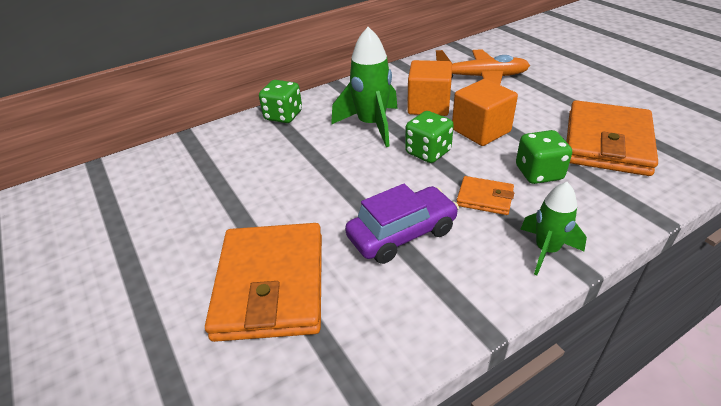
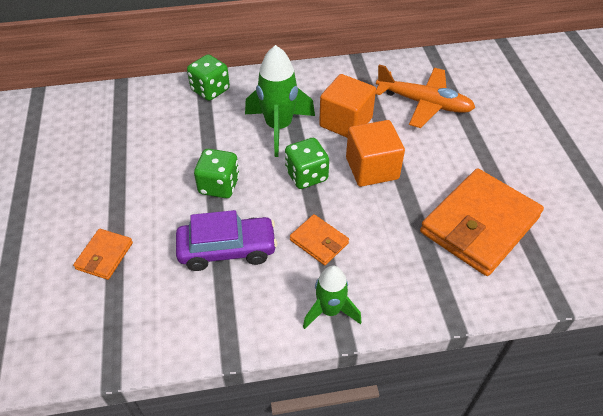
camera: 20 degrees right, 10 degrees up
(271, 285) = (104, 256): orange wallet -> orange wallet, size x0.46
(538, 173) = (386, 234): green dice -> green dice (219, 186)

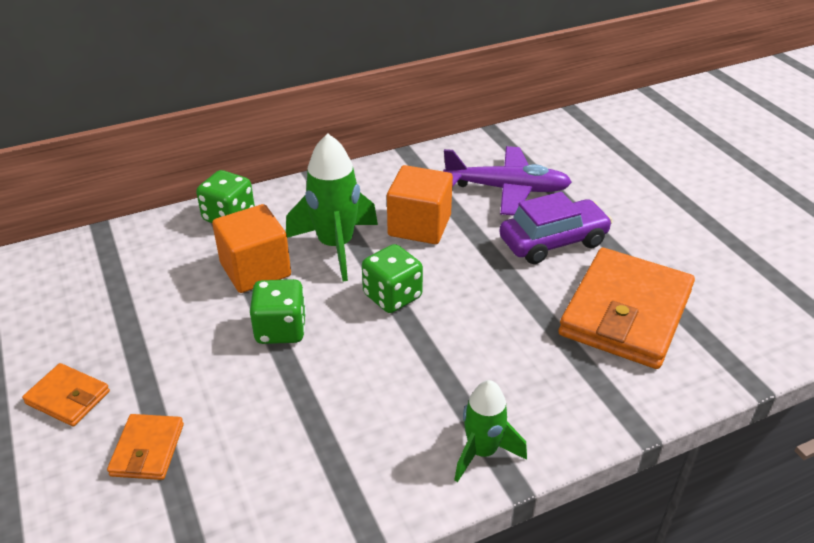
camera: 15 degrees left, 10 degrees down
(227, 250) = (319, 406): purple car -> purple car (553, 242)
(319, 241) = (437, 371): orange wallet -> orange wallet (68, 398)
(372, 168) = (472, 273): orange cube -> orange cube (255, 270)
(424, 103) = (507, 189): orange plane -> purple plane

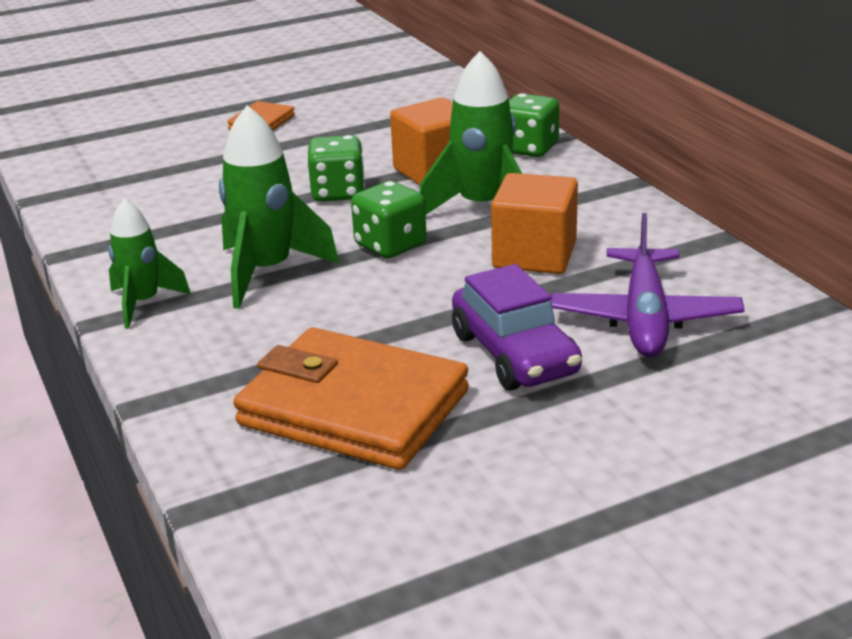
camera: 90 degrees right, 10 degrees down
(147, 450) = (195, 158): orange wallet -> none
(430, 369) = (267, 272): none -> green rocket

